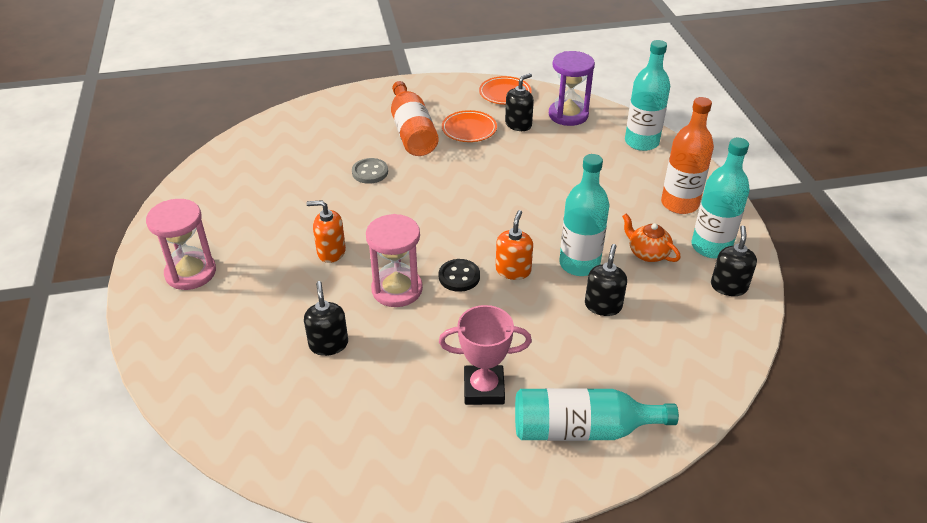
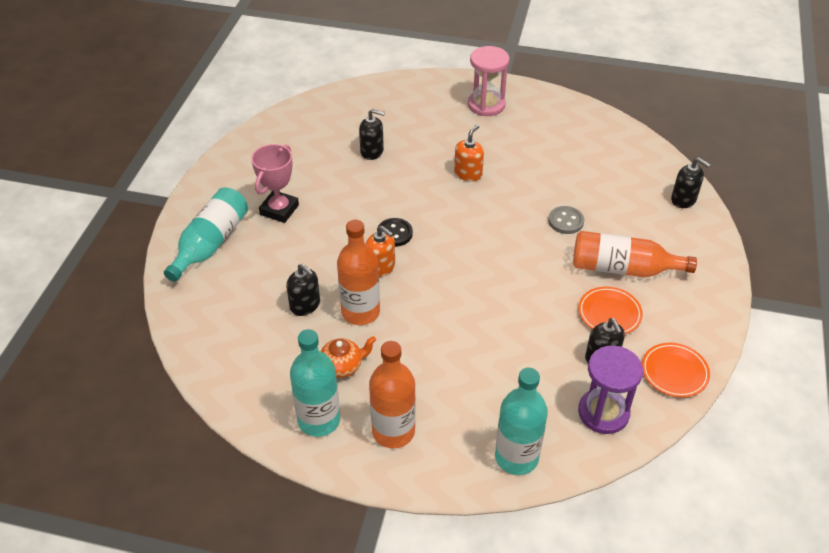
camera: 115 degrees right, 5 degrees up
(397, 289) = (403, 196): pink hourglass -> none
(579, 264) = (360, 312): turquoise bottle -> orange bottle
(728, 286) = (265, 402): black soap dispenser -> black soap dispenser (683, 199)

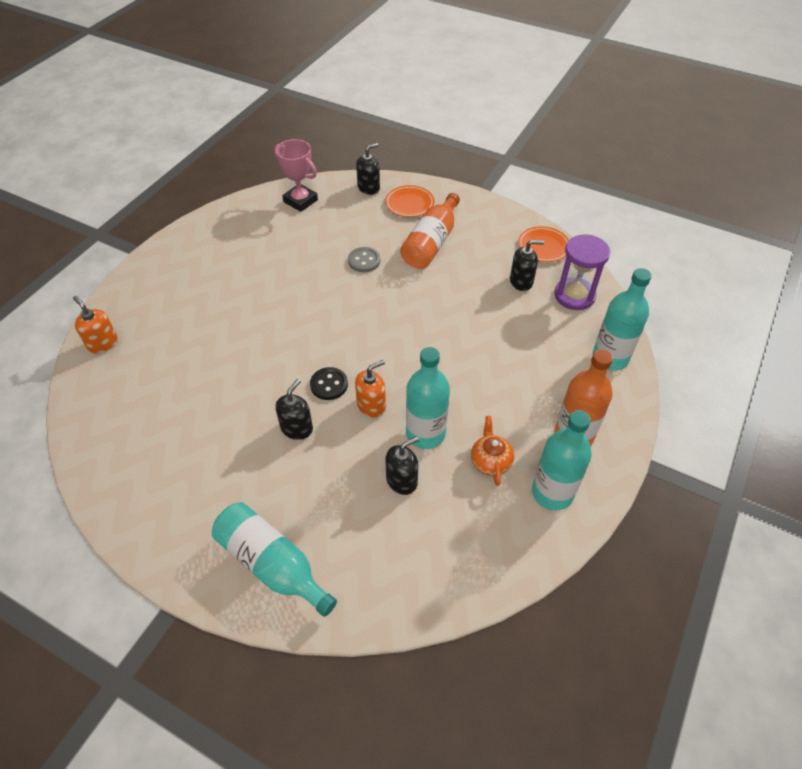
camera: 75 degrees left, 5 degrees up
(279, 210) = (247, 482): pink trophy -> pink trophy (300, 201)
(360, 312) = (425, 433): orange bottle -> turquoise bottle
(372, 151) = (195, 378): black soap dispenser -> black soap dispenser (297, 428)
(468, 173) = (270, 310): orange soap dispenser -> orange soap dispenser (102, 343)
(486, 105) = (177, 272): pink hourglass -> none
(609, 313) = (477, 264): orange plate -> orange plate (409, 204)

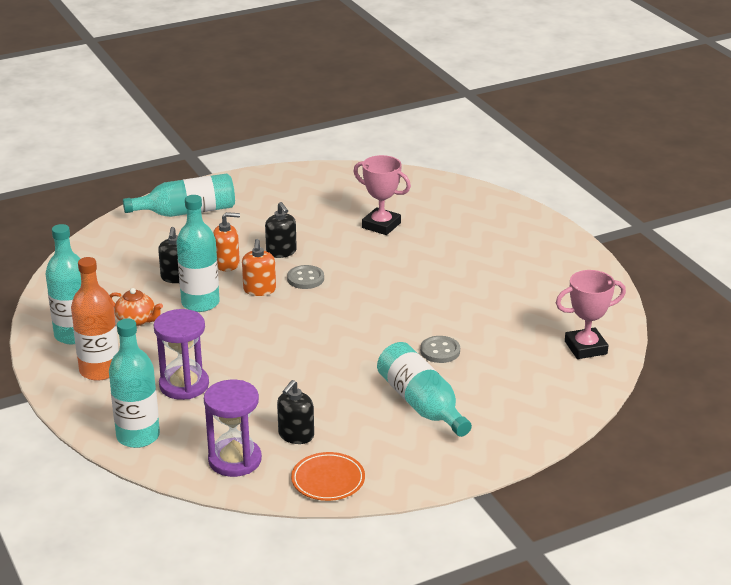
camera: 125 degrees right, 20 degrees down
(102, 343) = (475, 198): orange soap dispenser -> orange soap dispenser (227, 264)
(197, 383) = (381, 225): none -> pink trophy
(329, 384) = (305, 279): black button -> grey button
(369, 188) = (567, 402): black soap dispenser -> none
(409, 204) = (506, 418): orange plate -> none
(431, 243) = (421, 404): orange bottle -> turquoise bottle
(535, 370) = (184, 385): none -> purple hourglass

